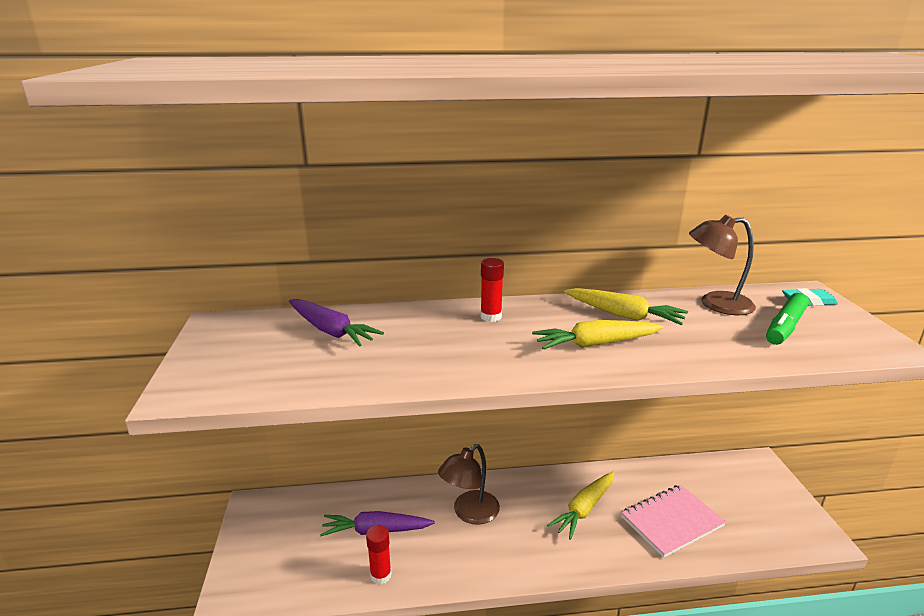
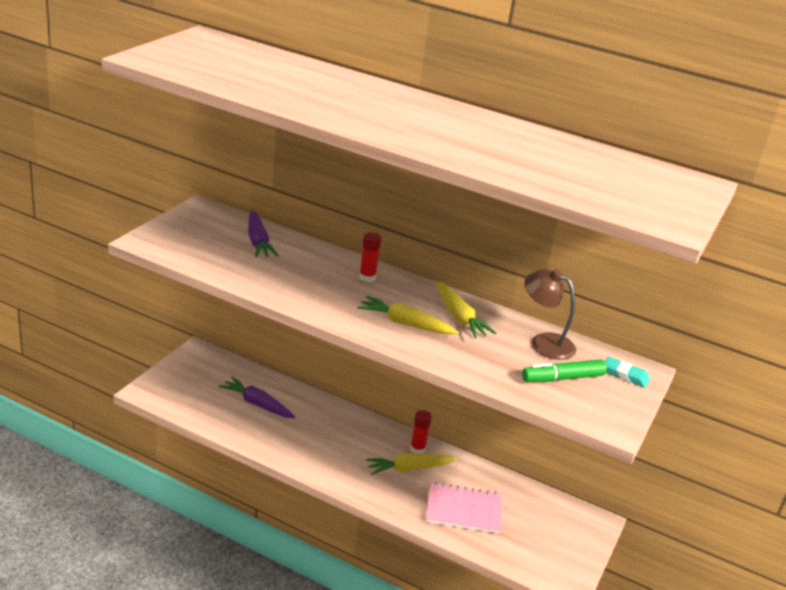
camera: 30 degrees right, 5 degrees up
(380, 575) = (235, 428): red glue stick -> red glue stick (417, 449)
(469, 513) = (327, 427): brown lamp -> none

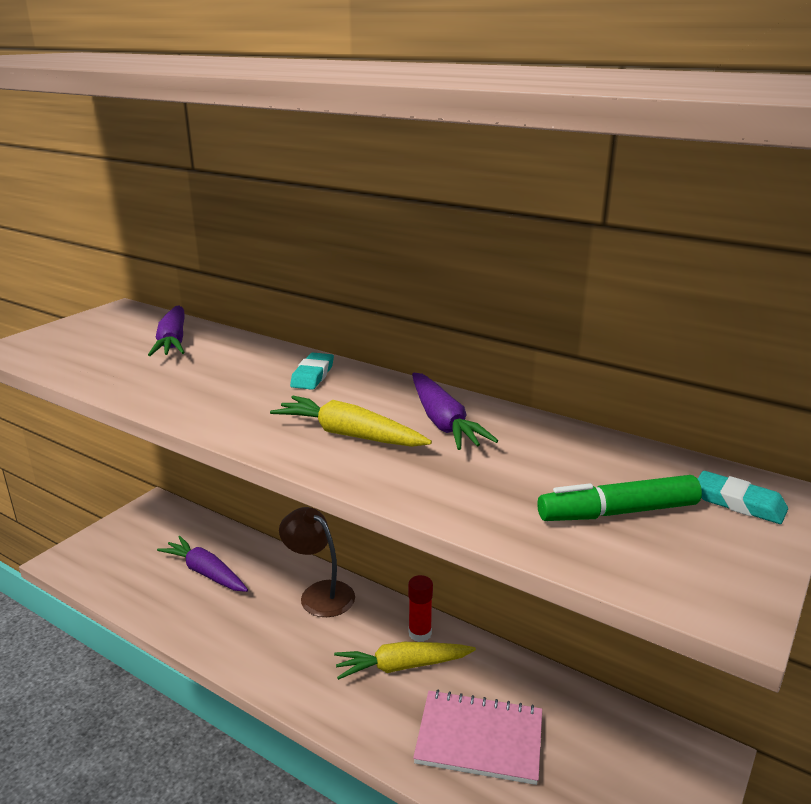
camera: 10 degrees right, 5 degrees down
(367, 277) = (312, 375): red glue stick -> turquoise eraser
(459, 317) = (443, 422): yellow carrot -> purple carrot
(544, 342) = (585, 454): brown lamp -> brown lamp (319, 593)

